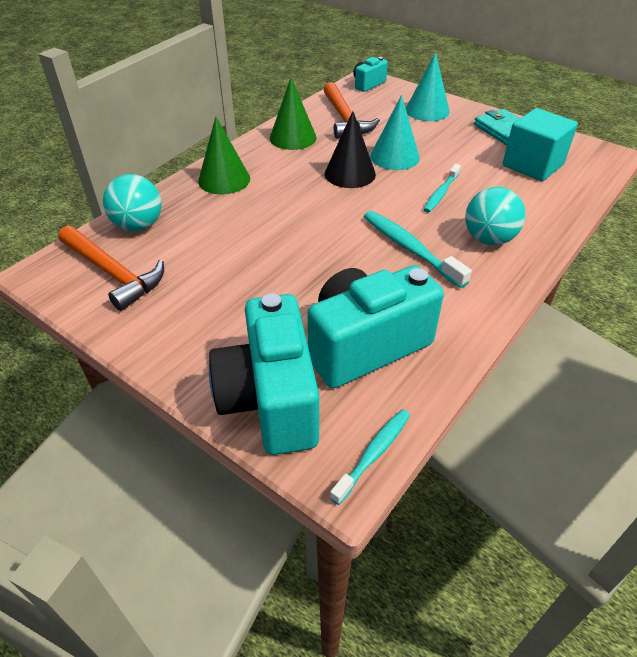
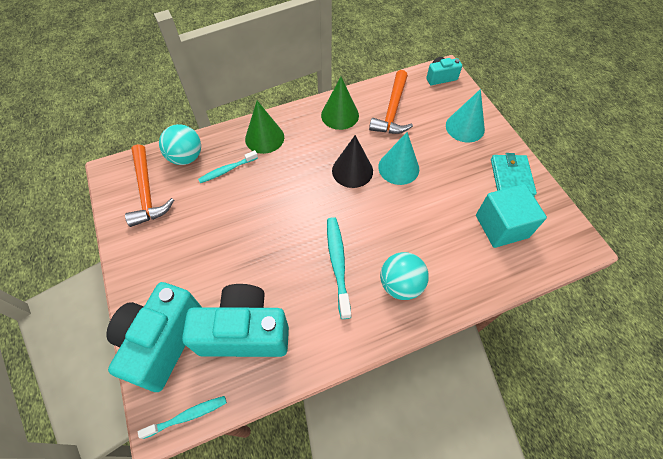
camera: 30 degrees right, 15 degrees up
(441, 193) = (402, 222): turquoise toothbrush -> turquoise toothbrush (227, 170)

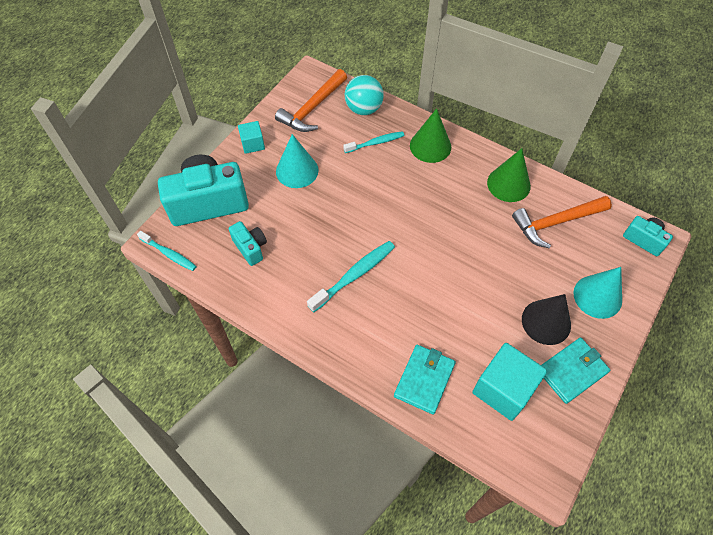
camera: 55 degrees right, 0 degrees up
(136, 262) = (253, 144): none -> turquoise cube
(227, 170) = (375, 143): turquoise toothbrush -> turquoise toothbrush turned 135 degrees clockwise
(245, 332) = (250, 248): turquoise camera -> turquoise camera, size x0.49
(352, 170) = (455, 231): black cone -> black cone (546, 322)
(398, 168) = (492, 265): turquoise cone -> turquoise cone (297, 170)
(400, 284) = (372, 334): turquoise ball -> none
(464, 273) = (424, 380): none -> turquoise wallet

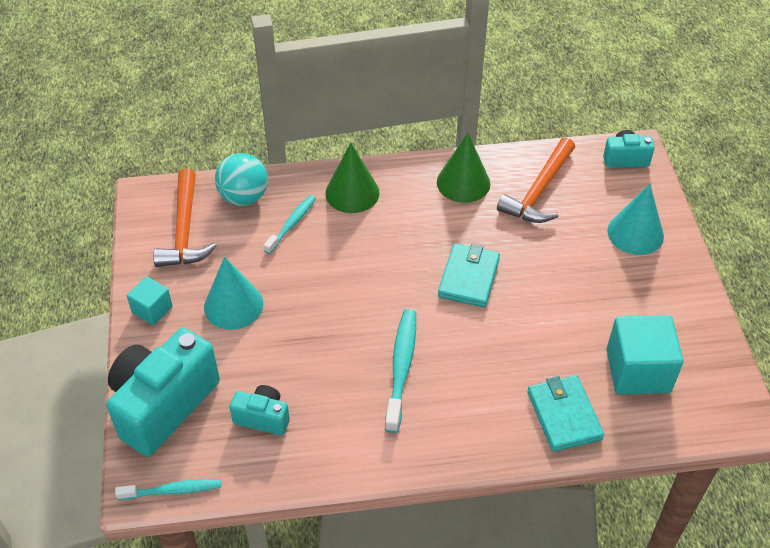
camera: 40 degrees left, 10 degrees down
(546, 322) = (615, 285): black cone -> none
(572, 371) = (676, 312): turquoise wallet -> turquoise wallet (469, 278)

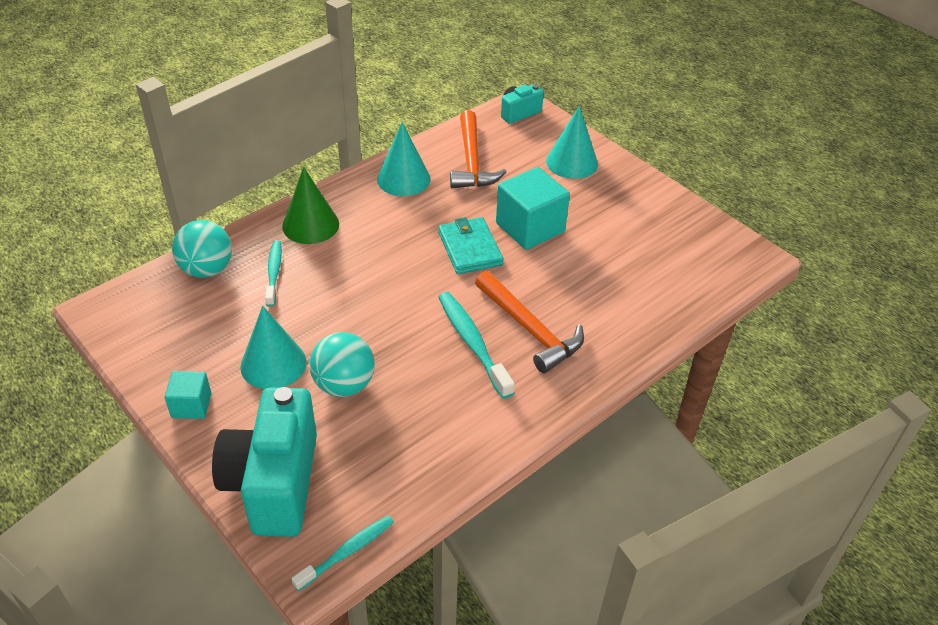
camera: 35 degrees left, 5 degrees down
(184, 230) = (168, 322): orange hammer -> orange hammer (529, 329)
(263, 418) = (382, 444): turquoise camera -> none
(272, 351) = (344, 385): none -> turquoise ball
(463, 183) = (403, 179): green cone -> turquoise cone
(564, 415) = (632, 316): turquoise wallet -> none
(638, 371) = (657, 258): turquoise cube -> turquoise cube (530, 227)

